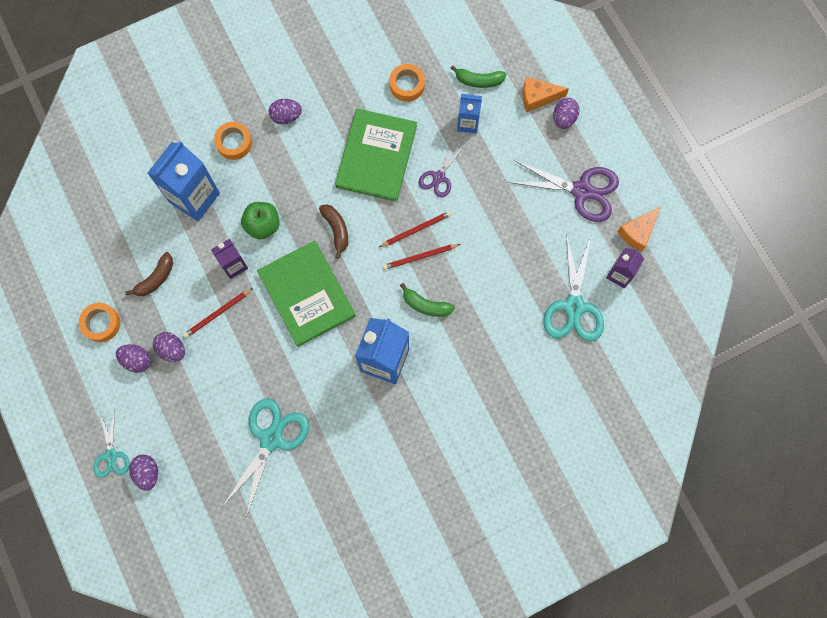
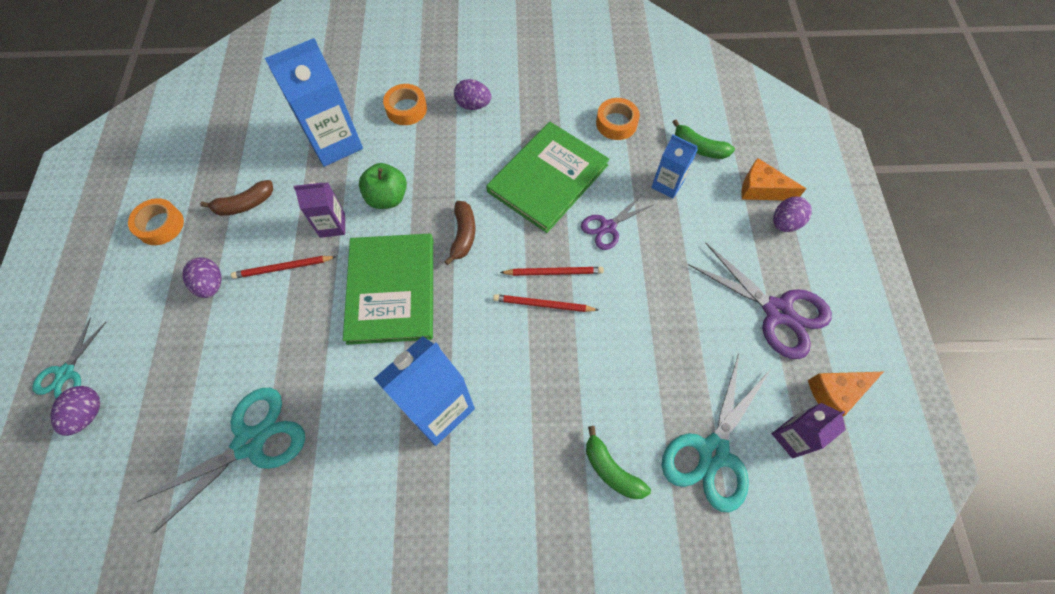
camera: 25 degrees right, 10 degrees down
(137, 360) = (168, 279): purple egg -> none
(426, 305) = (522, 364): green banana -> green banana (611, 470)

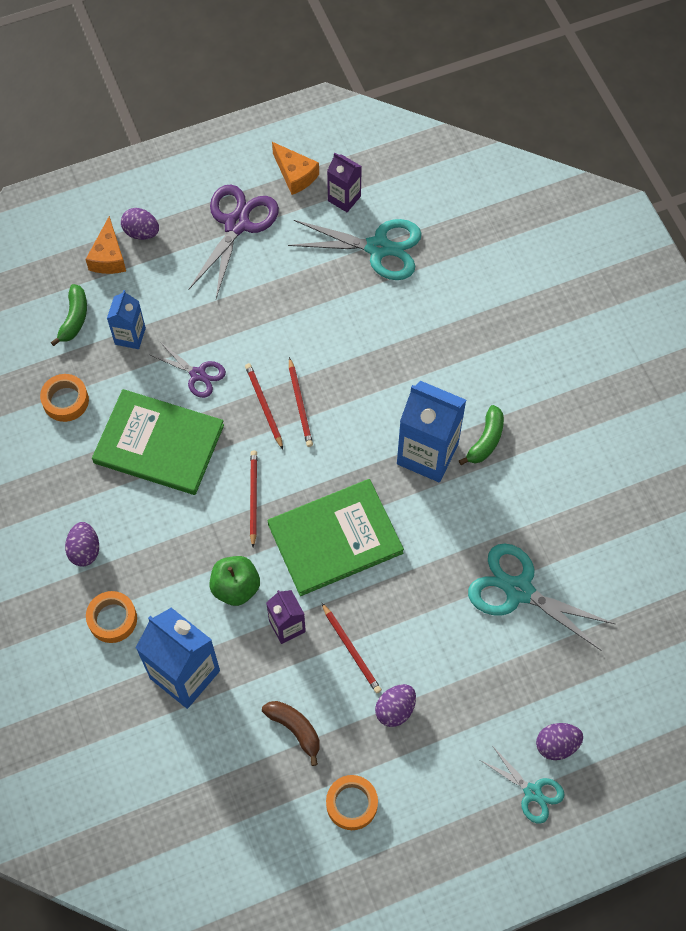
camera: 110 degrees left, 0 degrees up
(66, 373) = (532, 792): turquoise scissors -> turquoise scissors turned 45 degrees clockwise
(463, 235) = (253, 498): brown banana -> red pencil
(611, 470) = (421, 313): green banana -> green banana (485, 440)

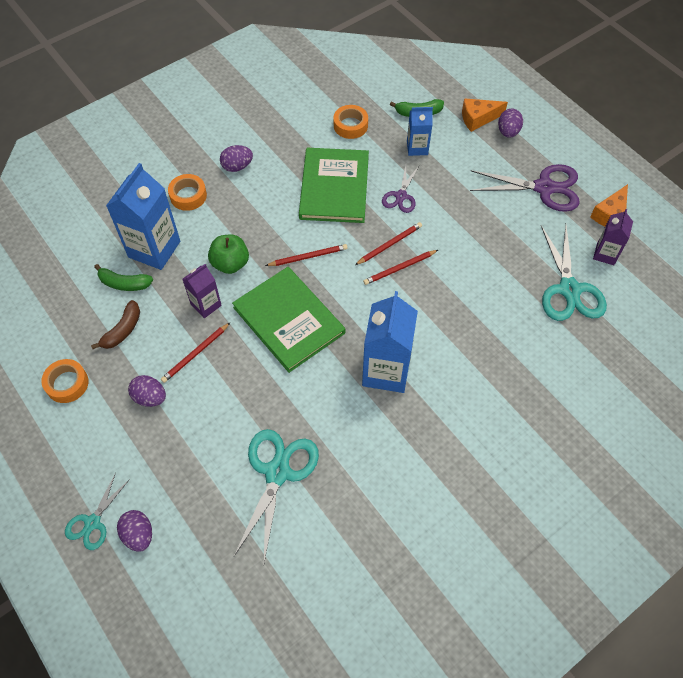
camera: 75 degrees right, 5 degrees down
(485, 440) = (414, 415): green banana -> green banana (124, 283)

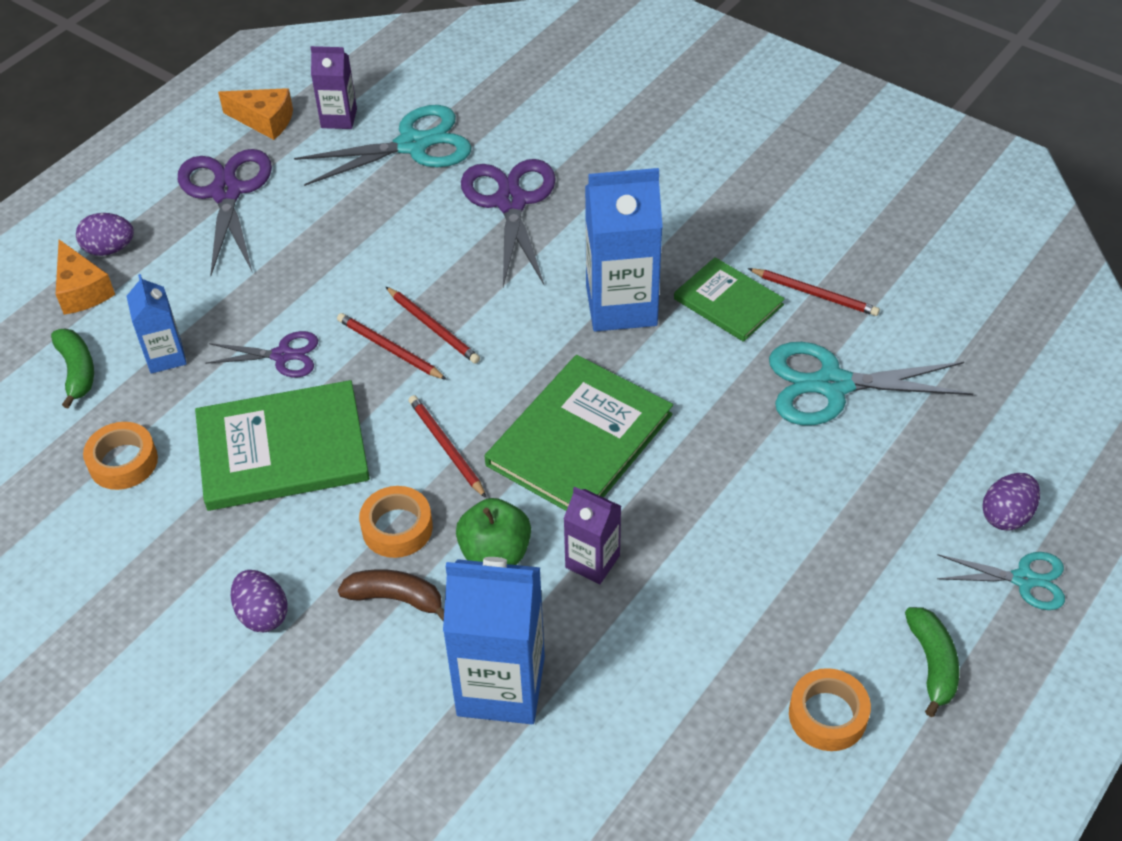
camera: 105 degrees left, 10 degrees down
(122, 330) = (691, 670): brown banana -> brown banana (396, 598)
(124, 283) = (593, 707): green banana -> green banana (932, 664)
(150, 397) = (794, 580): purple egg -> none
(188, 196) = (356, 674): orange tape -> orange tape (397, 528)
(196, 354) = (690, 544): red pencil -> red pencil (814, 294)
(369, 435) = (728, 302): none -> green book
(499, 333) = (511, 202): none -> purple scissors

